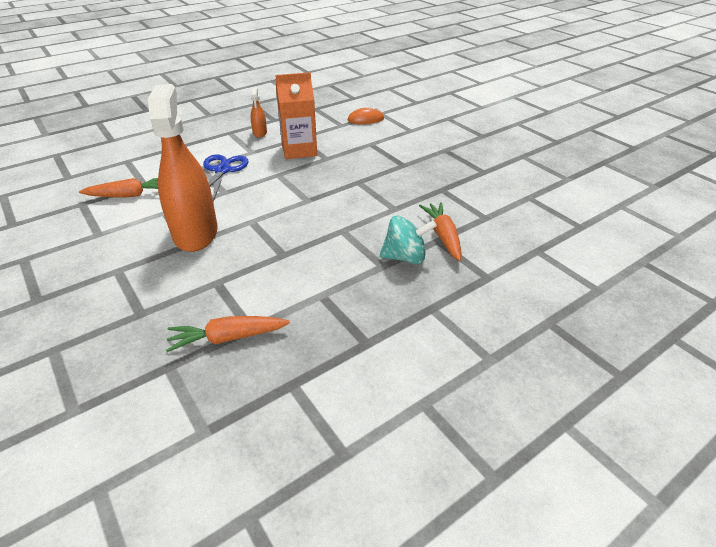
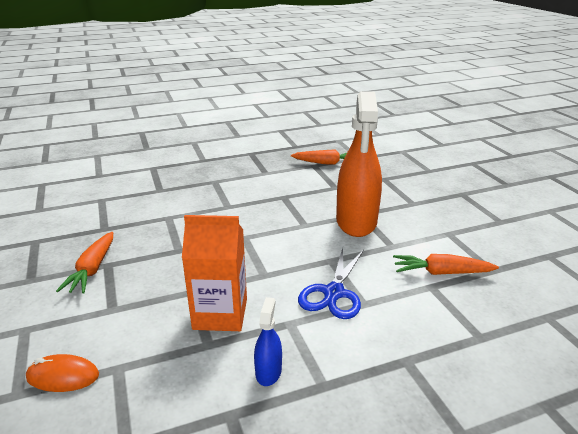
camera: 165 degrees left, 10 degrees down
(260, 133) = (268, 372): orange spray bottle -> blue spray bottle
(405, 257) = (194, 183): turquoise spinning top -> none
(443, 236) = (152, 192): orange carrot -> orange carrot (92, 269)

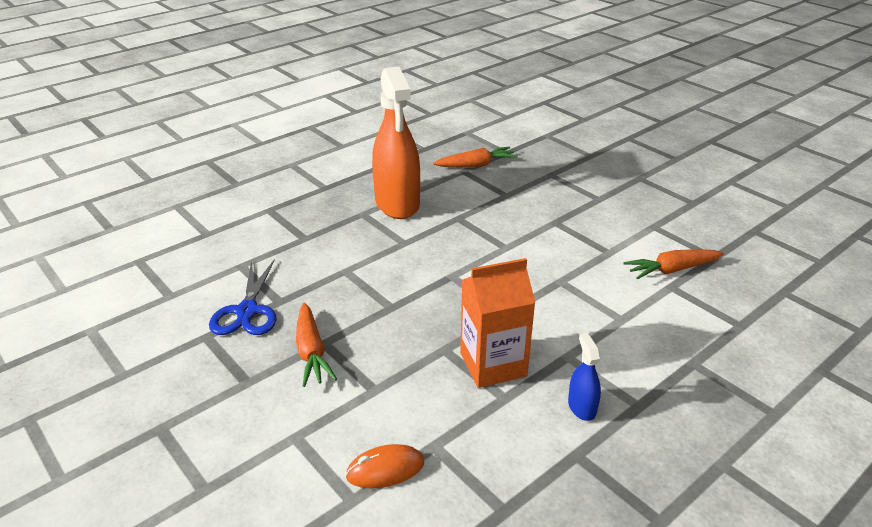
camera: 20 degrees left, 5 degrees up
(334, 293) = (587, 315): blue scissors -> blue scissors (247, 311)
(356, 221) = (556, 232): orange spray bottle -> orange spray bottle (397, 203)

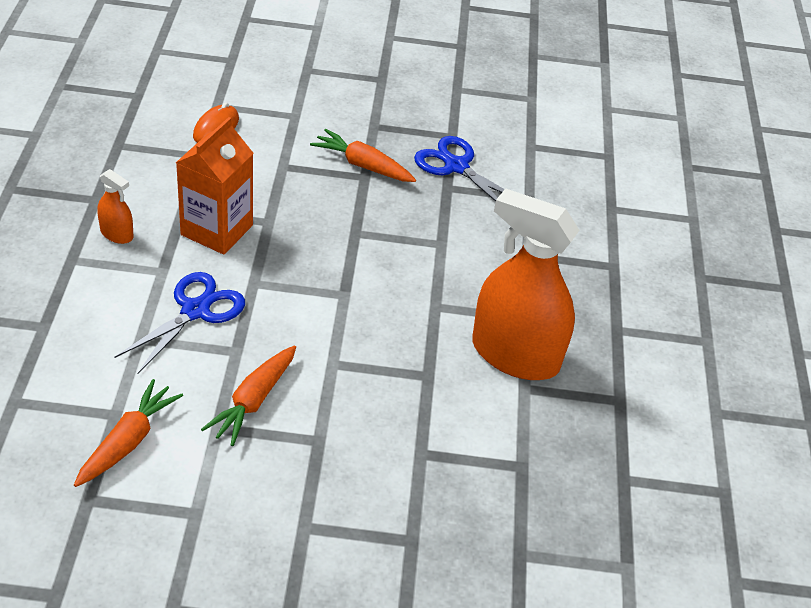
camera: 130 degrees right, 10 degrees up
(476, 165) = (521, 490): orange carrot -> orange carrot (253, 401)
(566, 316) = (195, 310): none -> blue scissors
(581, 407) = (117, 234): blue spray bottle -> orange spray bottle

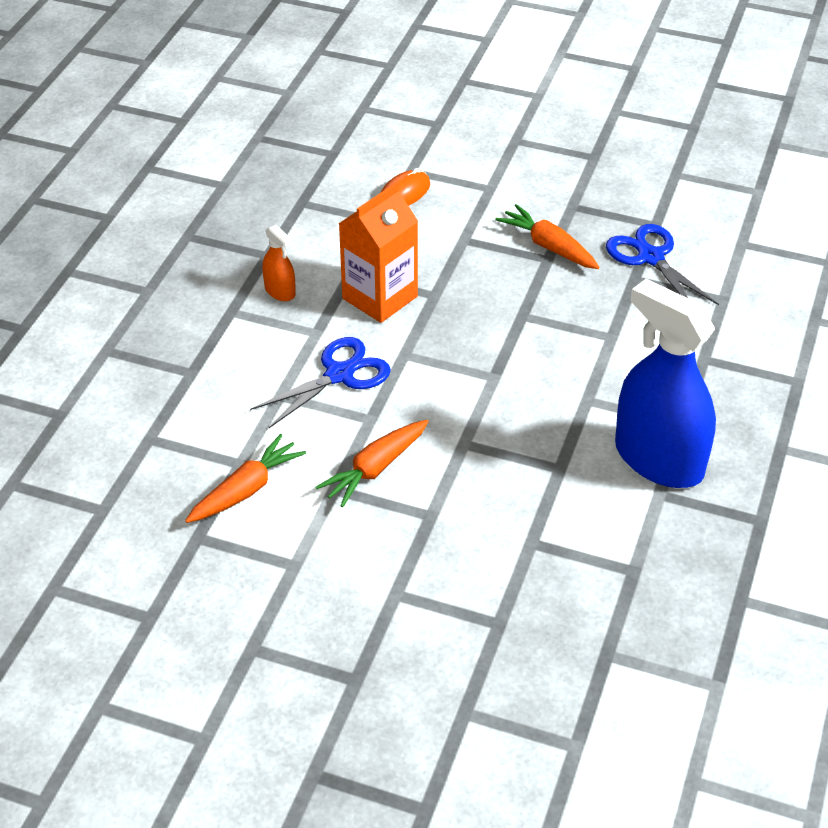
camera: 20 degrees right, 0 degrees up
(515, 355) = (658, 459): orange spray bottle -> blue spray bottle

